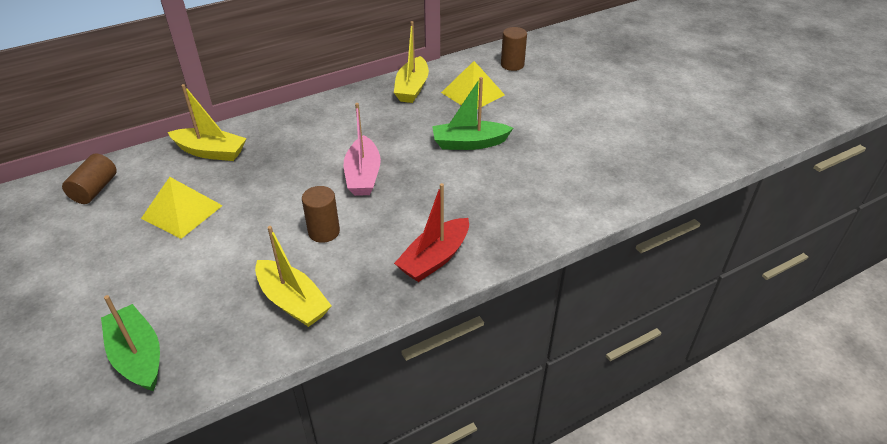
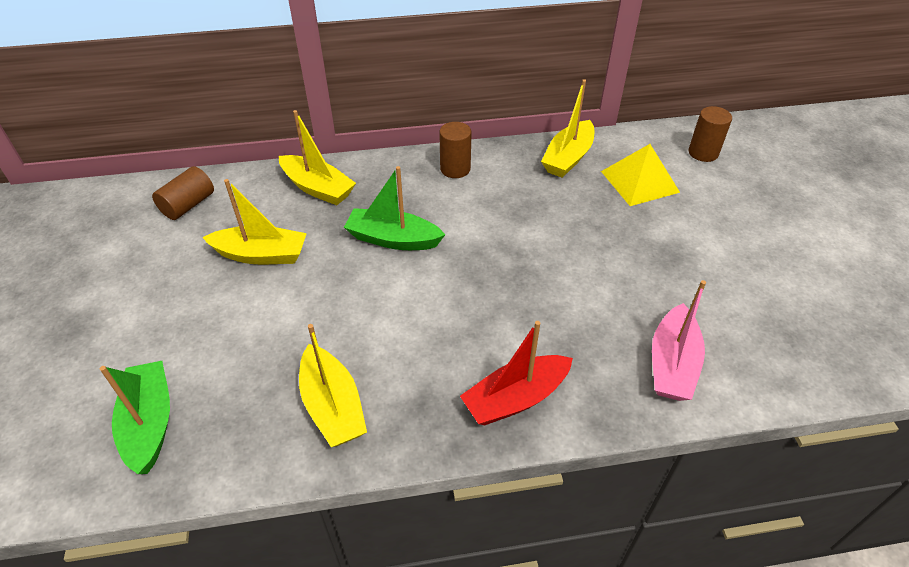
camera: 20 degrees right, 5 degrees up
(182, 211) = (261, 255): yellow pyramid -> yellow boat
(324, 232) = (400, 323): brown cylinder -> brown cylinder (455, 169)
(363, 175) = (470, 260): pink boat -> pink boat (672, 364)
(469, 143) = (612, 249): green boat -> green boat (393, 239)

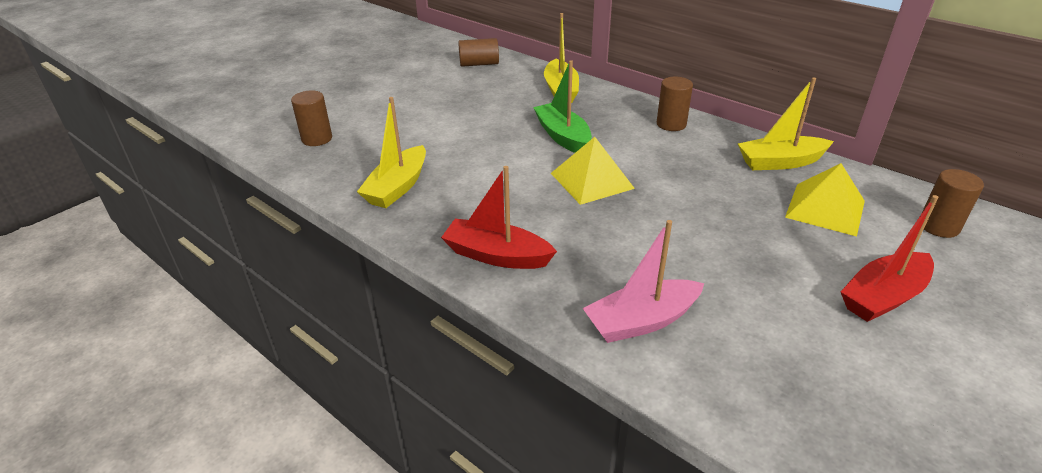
camera: 50 degrees right, 10 degrees down
(150, 423) = (317, 139): green boat -> brown cylinder
(261, 255) = (477, 103): yellow boat -> none
(477, 268) = (592, 180): none -> yellow pyramid
(744, 230) = (883, 297): none -> red boat

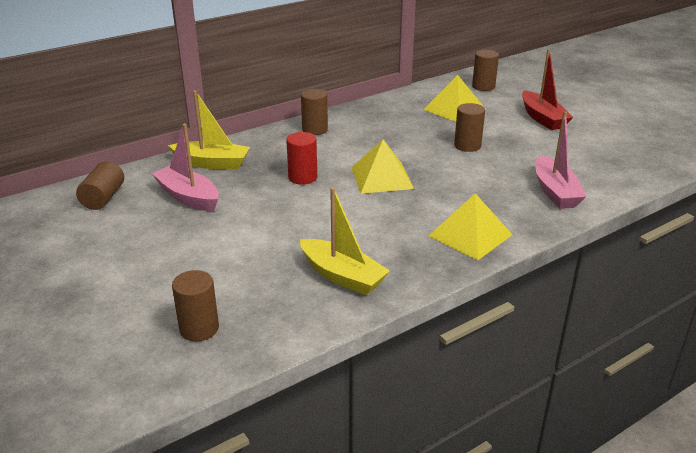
camera: 75 degrees left, 5 degrees down
(497, 93) = (188, 197): none -> pink boat
(497, 255) = (470, 235): red boat -> yellow pyramid
(563, 136) = (302, 177): green boat -> red cylinder
(720, 231) = (467, 146): none -> brown cylinder
(780, 162) = (393, 107): yellow boat -> none

